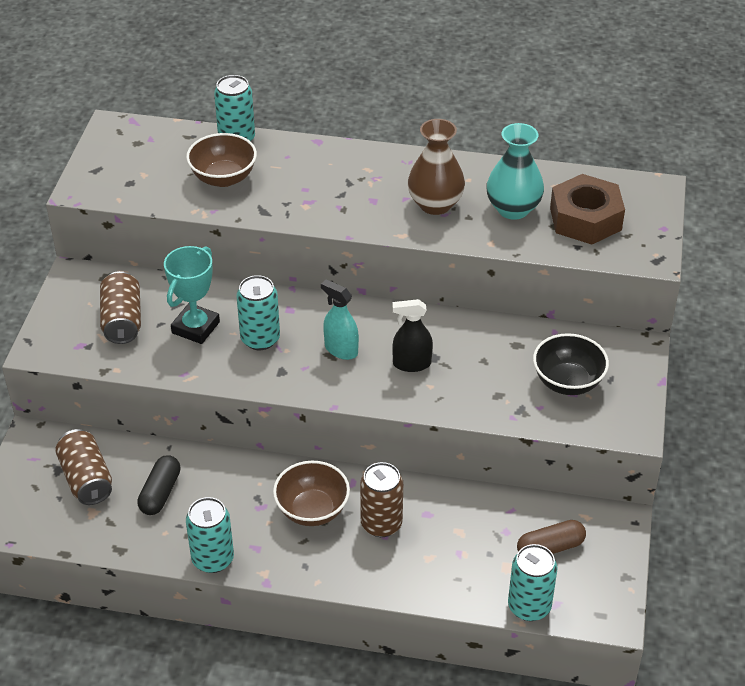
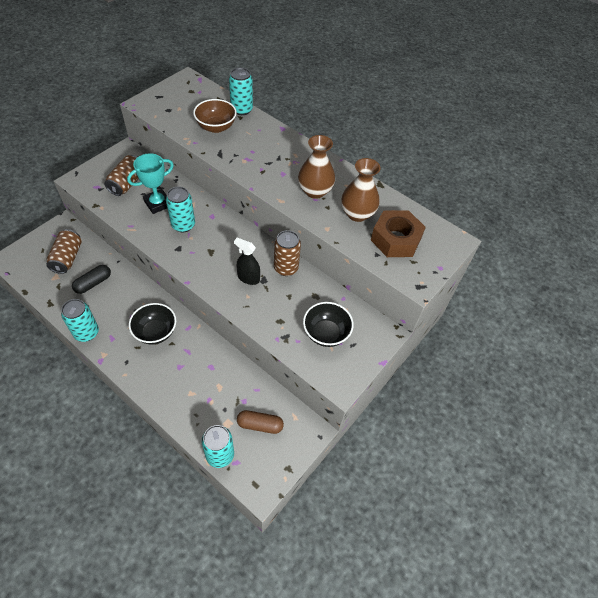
camera: 25 degrees right, 10 degrees up
(312, 510) = (155, 332): brown bowl -> black bowl
(341, 350) = (218, 251): turquoise spray bottle -> none
(381, 524) = (183, 359): brown can -> brown can (286, 268)
(513, 209) = (357, 214): turquoise vase -> brown vase

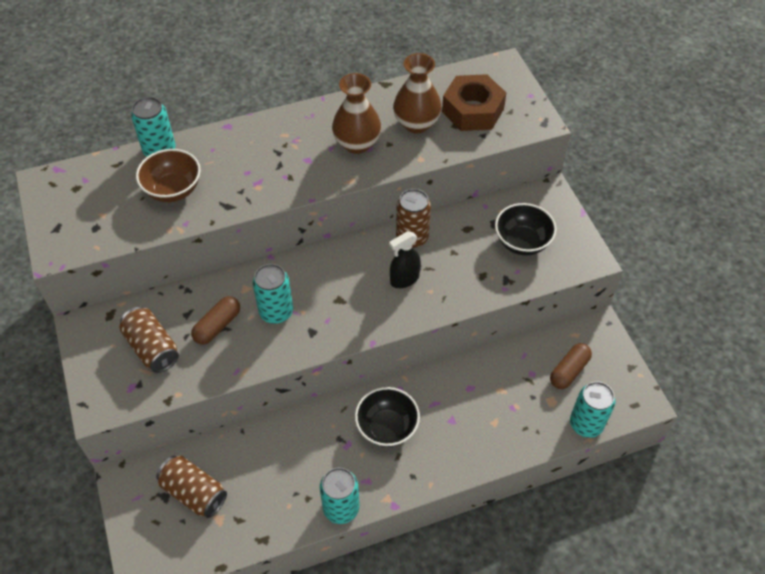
camera: 55 degrees left, 0 degrees up
(93, 283) = (262, 474): black capsule -> none
(158, 203) = (217, 326): turquoise trophy -> brown capsule

